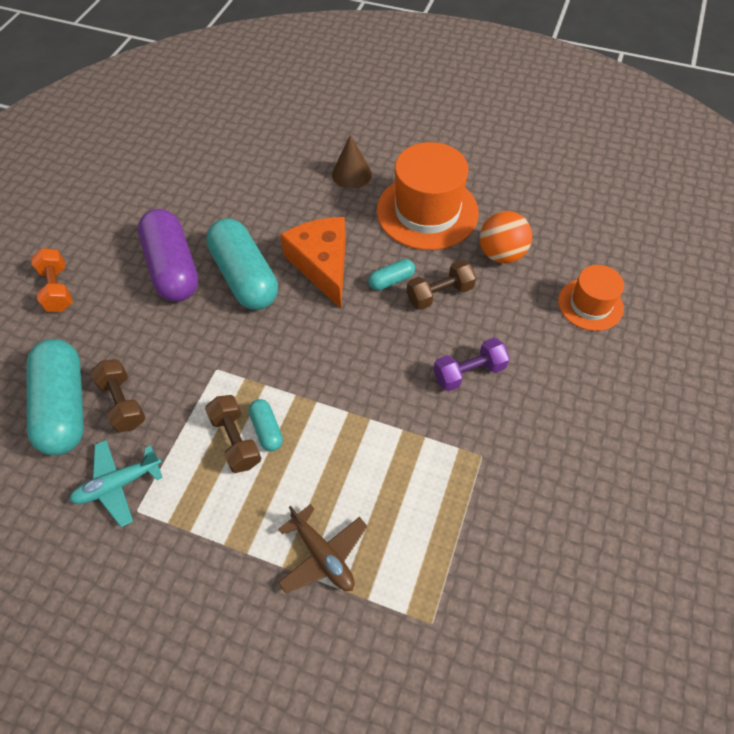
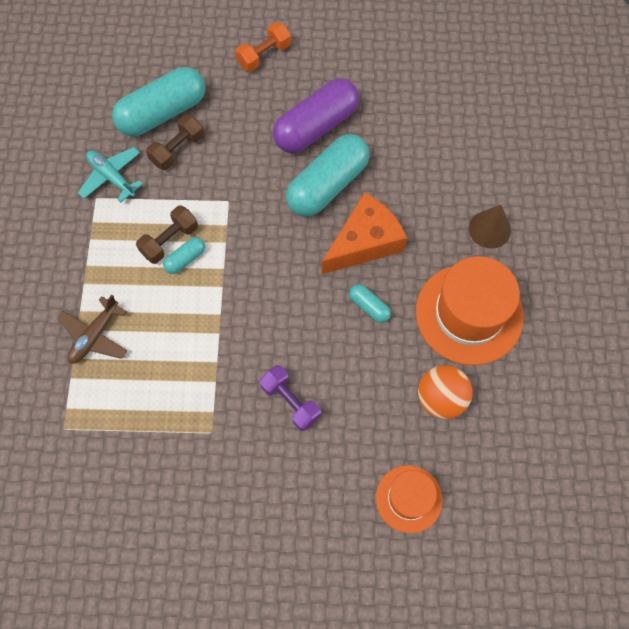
camera: 70 degrees right, 10 degrees up
(439, 294) = (369, 353): brown dumbbell -> none

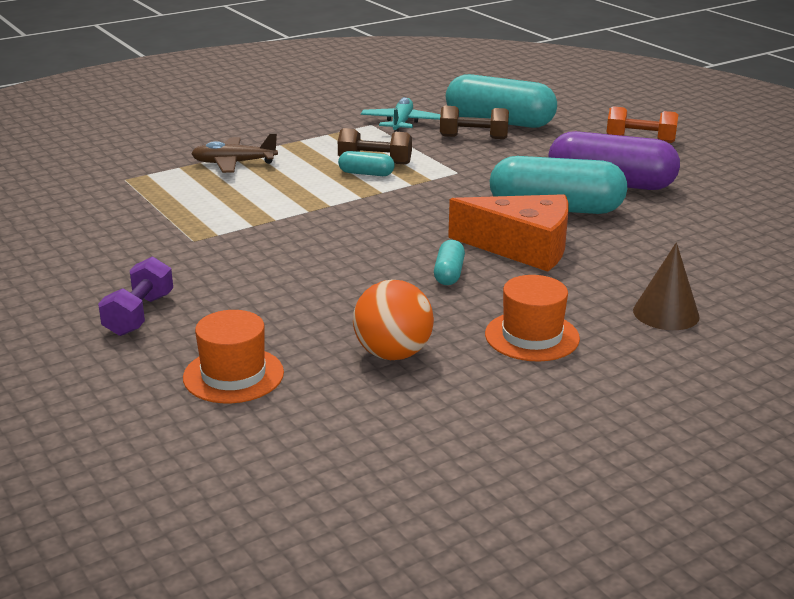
camera: 55 degrees right, 40 degrees down
(290, 401) = (276, 267): purple dumbbell -> purple dumbbell (139, 314)
(469, 314) = (532, 336): orange hat -> orange hat, size x0.57

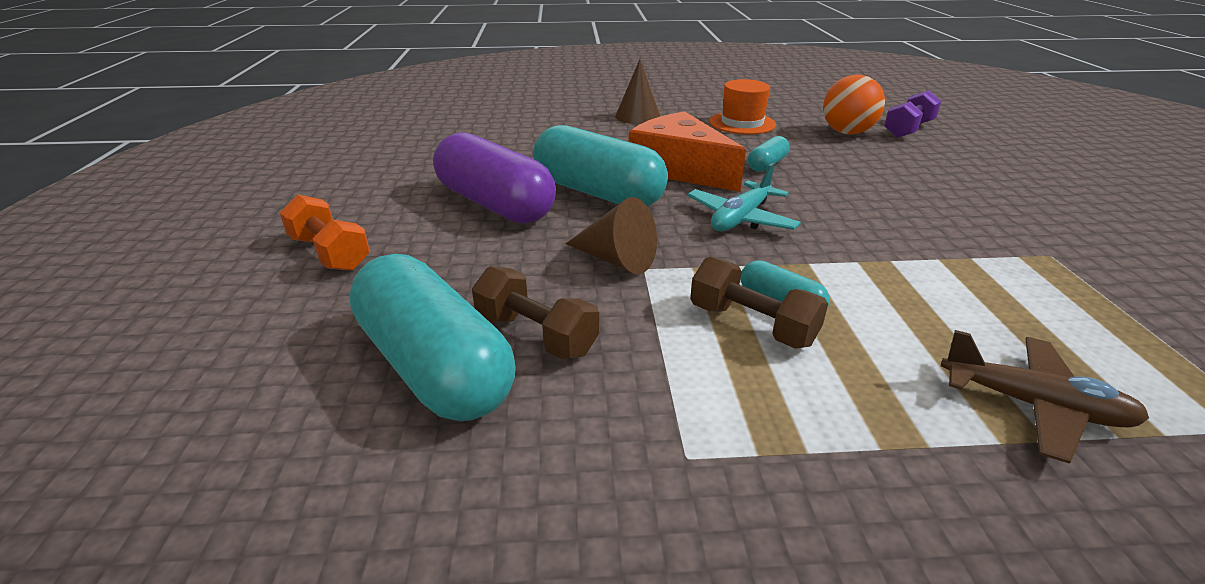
camera: 150 degrees left, 5 degrees up
(139, 314) = (1074, 192): purple dumbbell -> purple dumbbell (908, 129)
(233, 375) = (969, 143): orange hat -> none
(401, 123) = (620, 432): turquoise plane -> turquoise plane (740, 218)
(479, 172) = (616, 260): none -> brown cone

